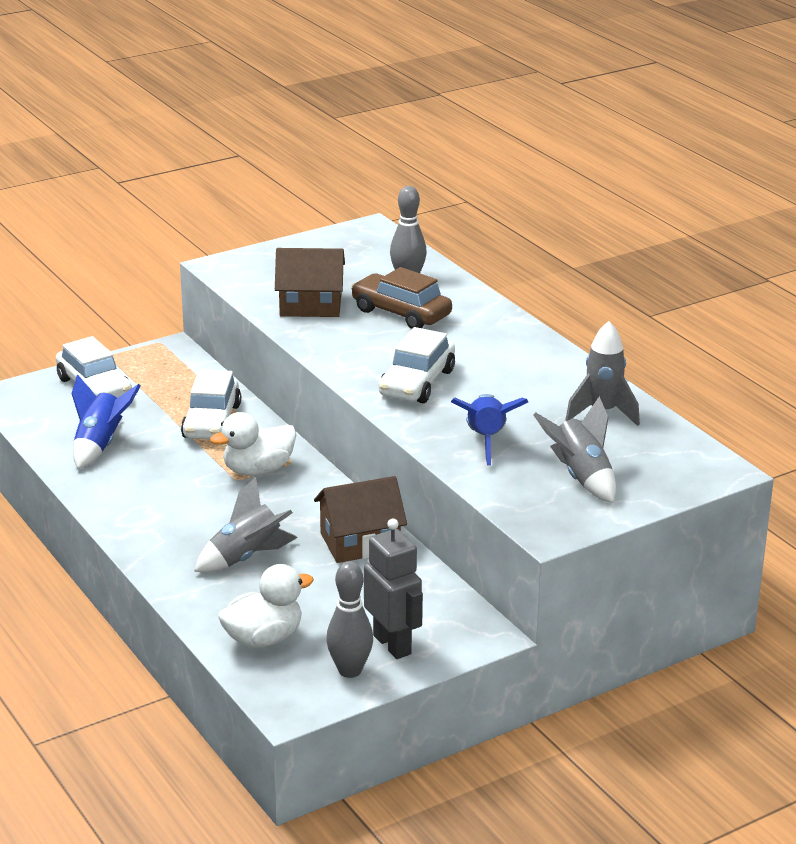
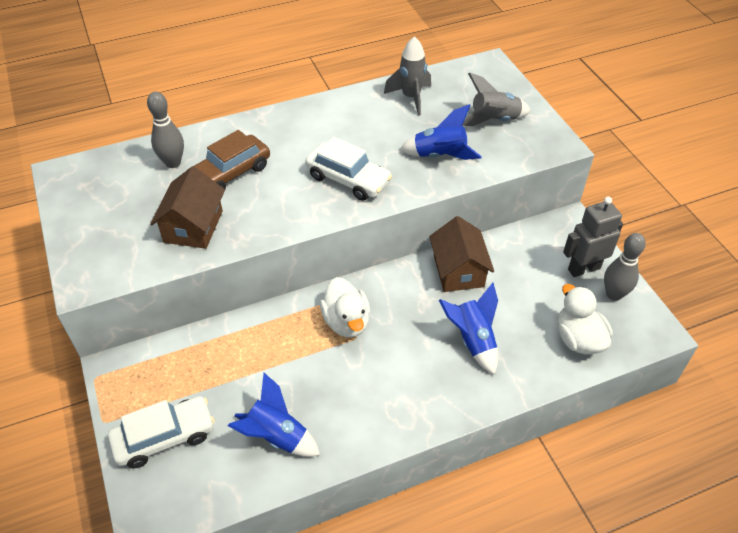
camera: 80 degrees left, 20 degrees up
(212, 421) = (258, 347): white car -> none
(246, 558) = (472, 340): grey rocket -> blue rocket

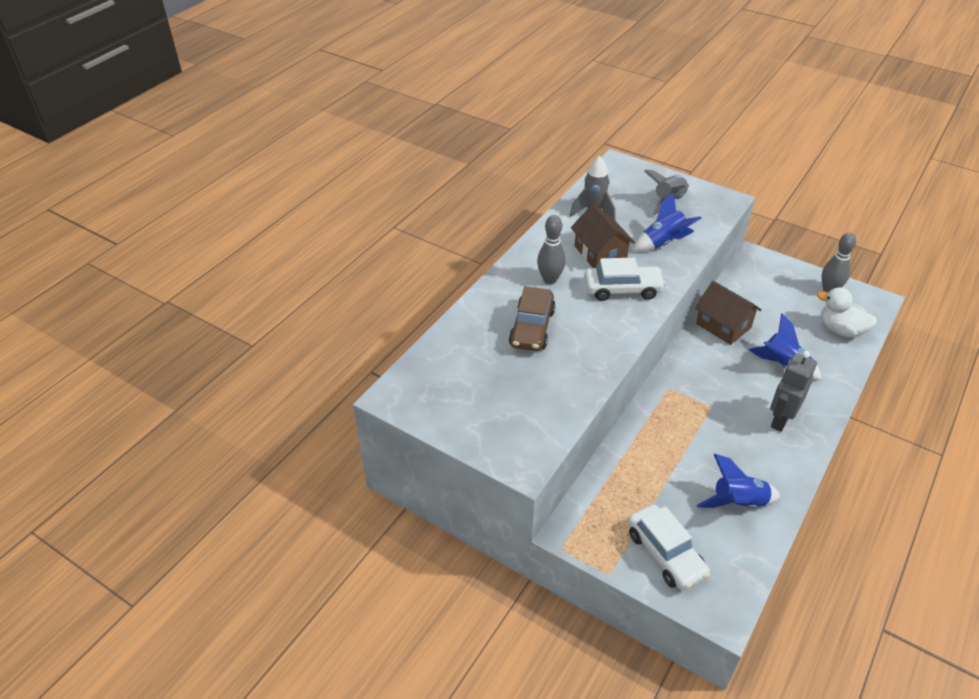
camera: 35 degrees left, 5 degrees down
(165, 437) = (665, 554): white car -> white car turned 120 degrees clockwise
(173, 163) = (476, 342): grey bowling pin -> grey bowling pin (550, 279)
(193, 226) = (554, 379): brown house -> brown house (600, 253)
(346, 322) = (692, 400): white duck -> none
(583, 268) = (795, 283): grey robot -> grey robot (780, 419)

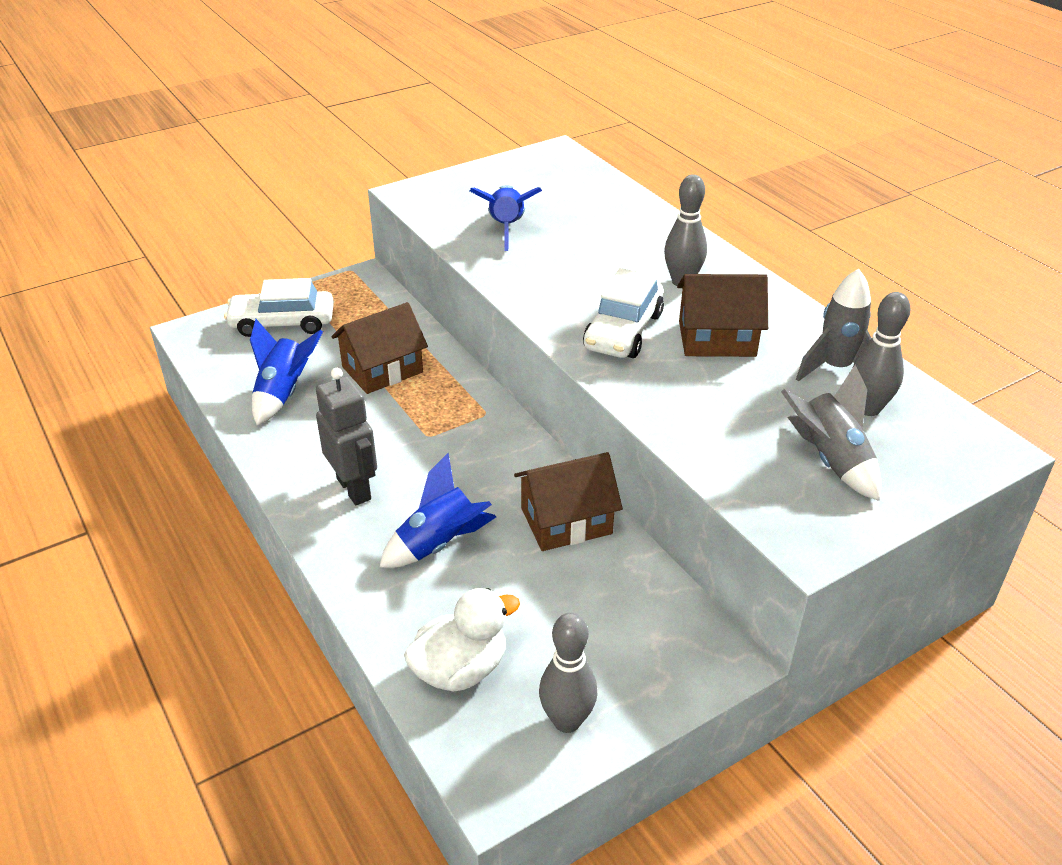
camera: 115 degrees right, 5 degrees down
(532, 328) = (597, 245): brown car -> none
(618, 197) = (868, 408): none -> grey bowling pin
(663, 243) = (711, 408): blue rocket -> blue rocket (507, 229)
(670, 460) = (382, 370): none -> brown house

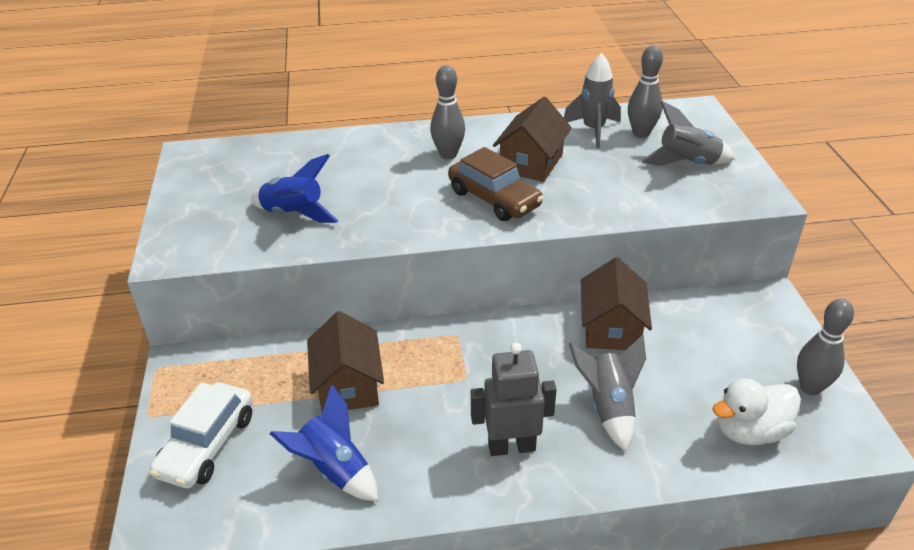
camera: 65 degrees left, 0 degrees up
(439, 544) = (608, 408): blue rocket -> grey rocket
(460, 669) = (750, 431): white duck -> white duck turned 105 degrees counterclockwise
(623, 331) = (494, 199): white car -> brown car

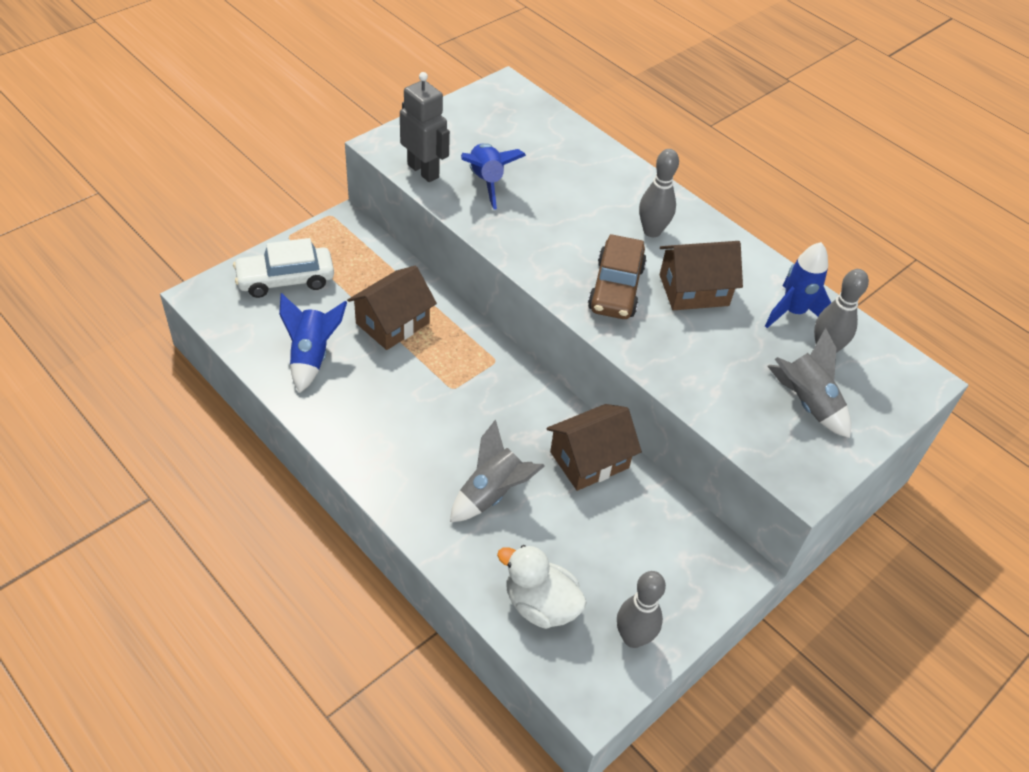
camera: 50 degrees right, 10 degrees up
(511, 446) = (405, 448): grey robot -> grey robot (423, 171)
(593, 130) = (793, 312): grey rocket -> blue rocket

